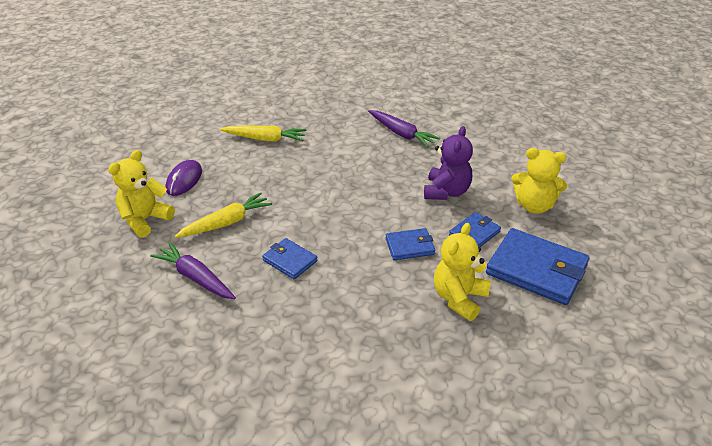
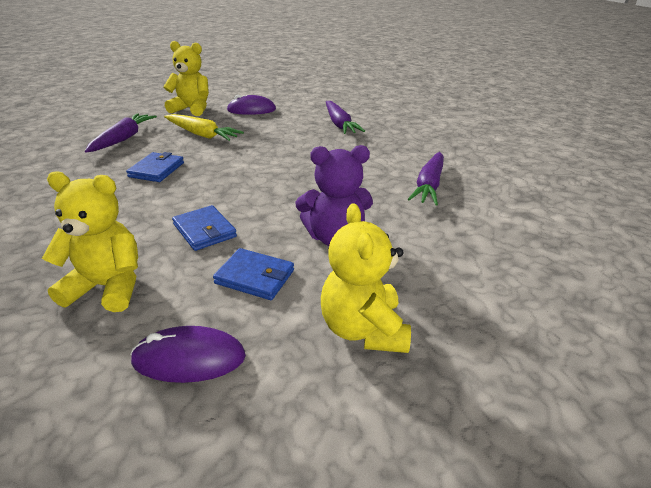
camera: 65 degrees right, 5 degrees down
(265, 139) = (339, 124): yellow carrot -> purple carrot
(536, 270) = (189, 358): blue wallet -> purple mouse

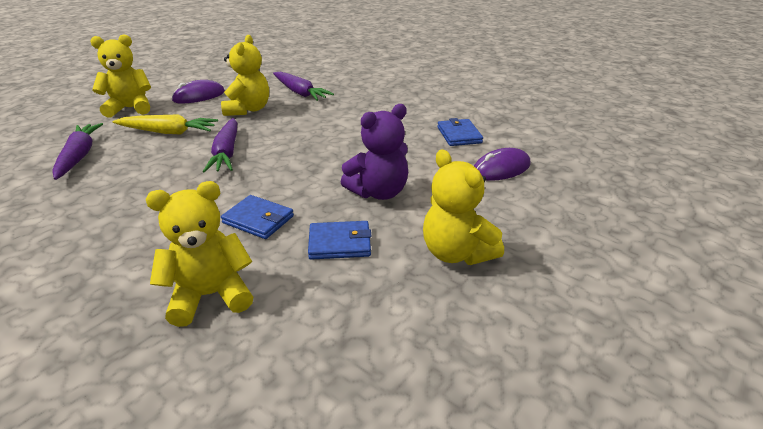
camera: 25 degrees left, 0 degrees up
(157, 170) = (152, 178): blue wallet -> blue wallet (459, 135)
(189, 358) = (342, 322): purple mouse -> purple mouse (501, 169)
(281, 130) = (248, 109): none -> yellow teddy bear
(428, 185) = (419, 130): purple carrot -> purple carrot (226, 153)

